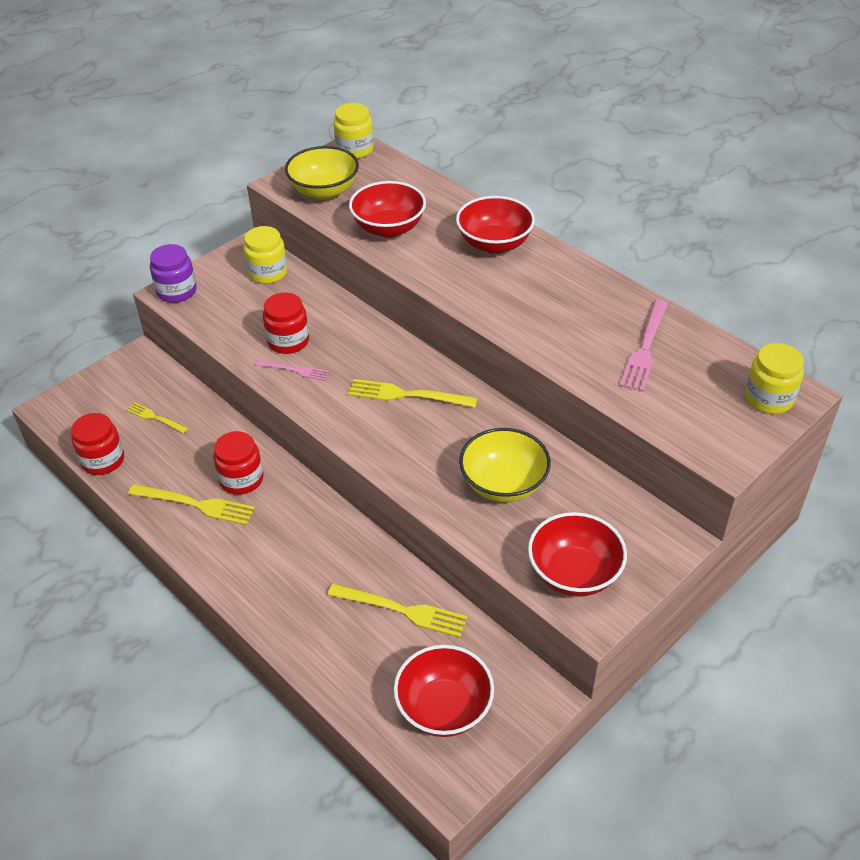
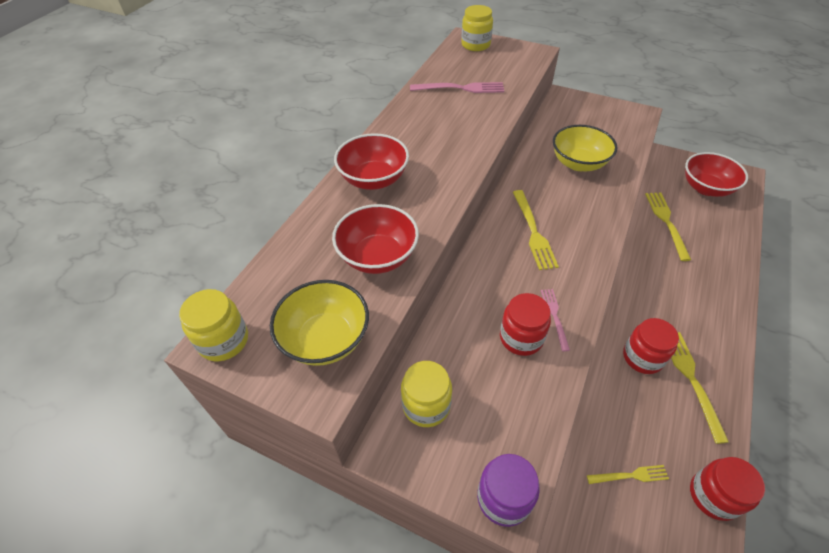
camera: 110 degrees left, 5 degrees up
(154, 417) = (631, 475): yellow fork -> yellow fork turned 105 degrees counterclockwise
(574, 573) = (618, 124): red bowl -> none

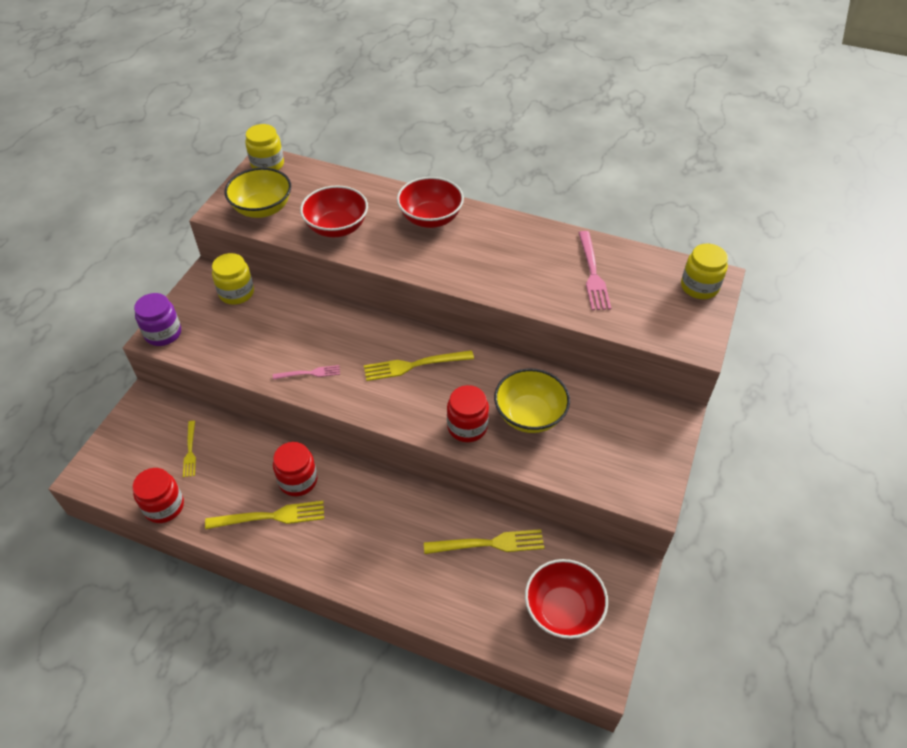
camera: 85 degrees right, 0 degrees up
(521, 338) = (289, 349): red jar -> red jar (467, 427)

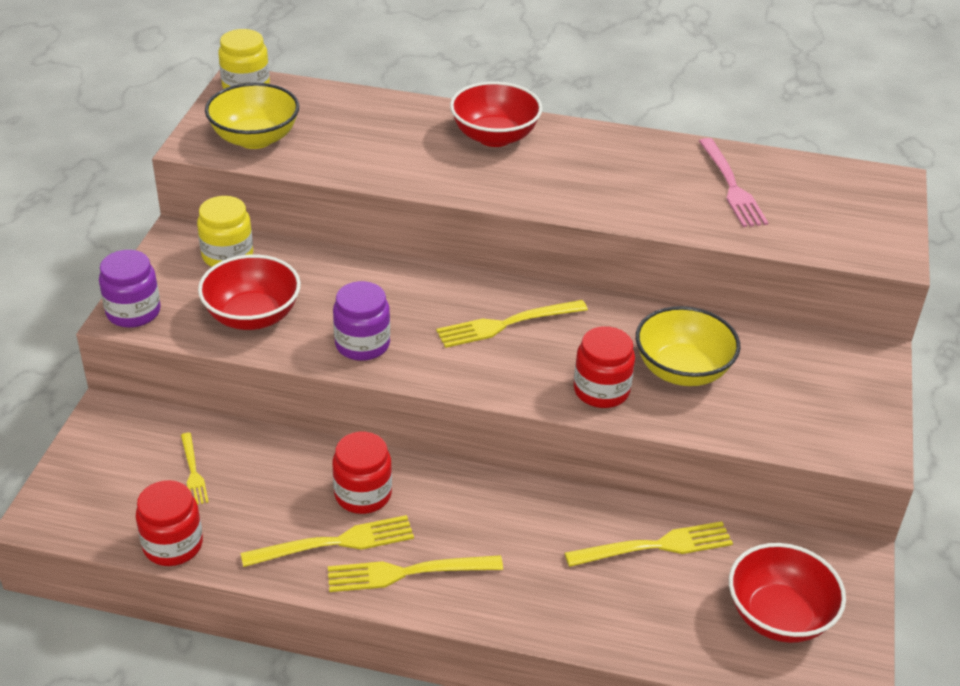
camera: 10 degrees left, 10 degrees down
(310, 373) = (362, 344): pink fork -> purple jar
(312, 545) = (406, 573): none -> yellow fork
(337, 227) = (368, 154): red bowl -> red bowl (252, 316)
(699, 287) = (874, 192): yellow jar -> none

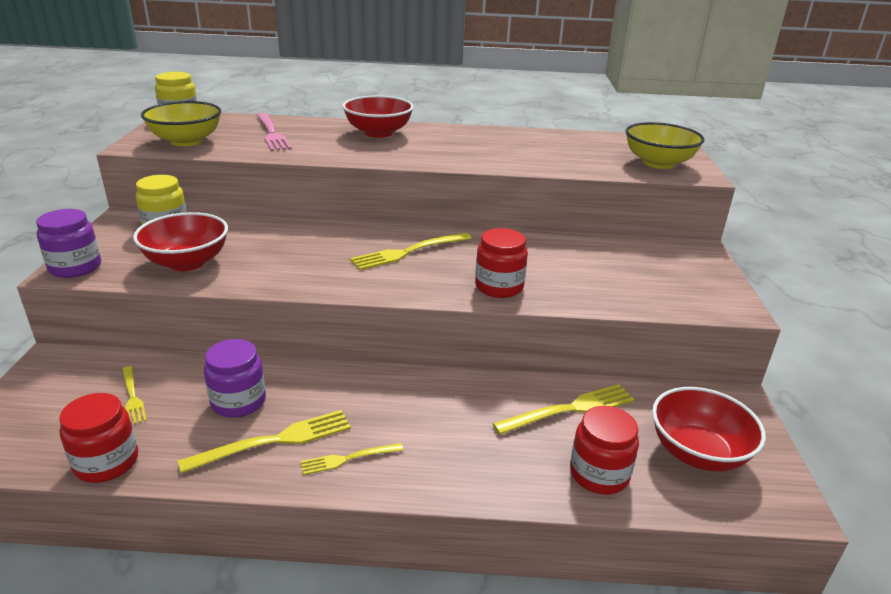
camera: 10 degrees left, 10 degrees down
(362, 344) = (287, 273): purple jar -> purple jar (238, 401)
(363, 494) = (298, 398): red jar -> red jar (599, 474)
(406, 573) = (347, 459): yellow fork -> yellow fork, size x0.60
(682, 370) = (559, 269): yellow bowl -> yellow bowl (658, 163)
(732, 187) = (564, 148): pink fork -> pink fork (272, 134)

